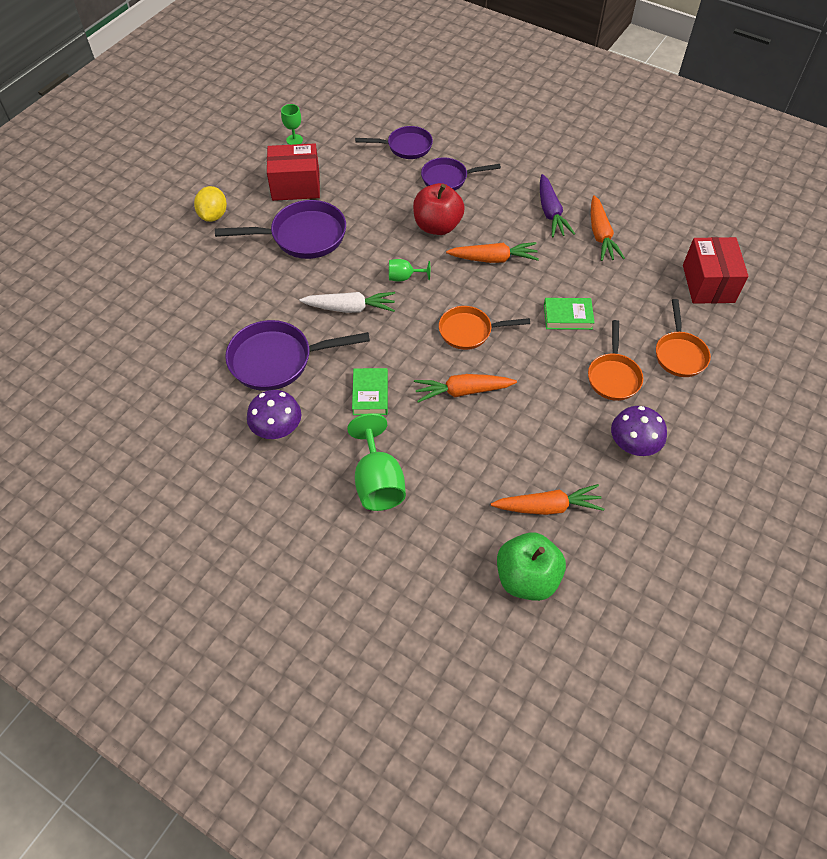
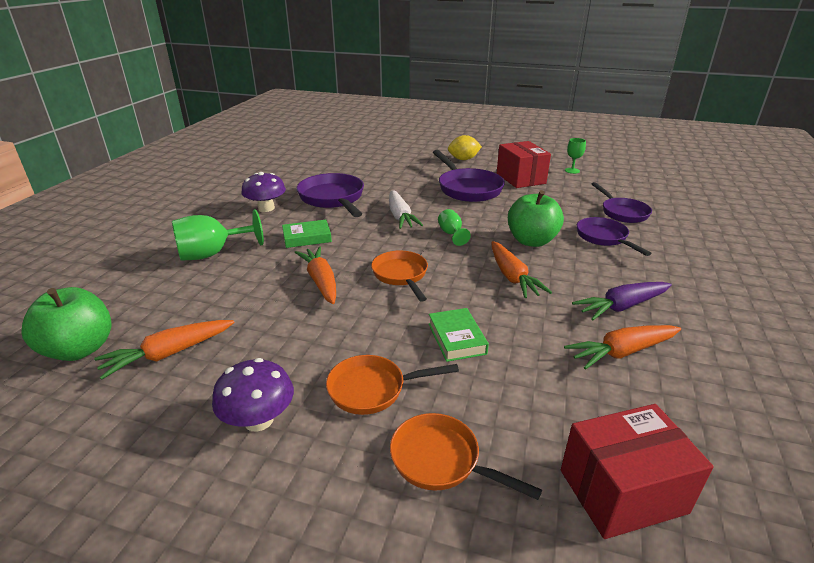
camera: 75 degrees right, 25 degrees down
(437, 226) = (531, 241): red apple -> green apple
(548, 507) = (168, 354): orange carrot -> orange carrot turned 75 degrees clockwise
(679, 354) = (441, 461): orange pan -> orange pan turned 45 degrees clockwise

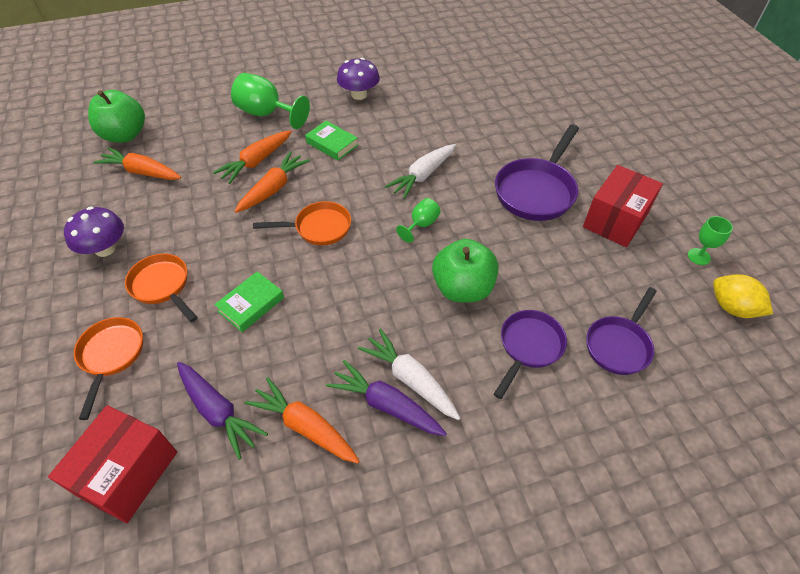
camera: 55 degrees right, 20 degrees up
(333, 199) = (414, 119): purple pan -> none
(401, 275) = (318, 228): orange pan -> orange pan turned 45 degrees clockwise
(463, 159) = (612, 154): yellow lemon -> yellow lemon (732, 308)
(512, 277) = (376, 301): orange carrot -> orange carrot (256, 162)
(576, 399) = (218, 412): none -> purple carrot
(602, 288) = (410, 379): none -> white carrot
(622, 491) = (128, 473): red box -> red box turned 75 degrees clockwise

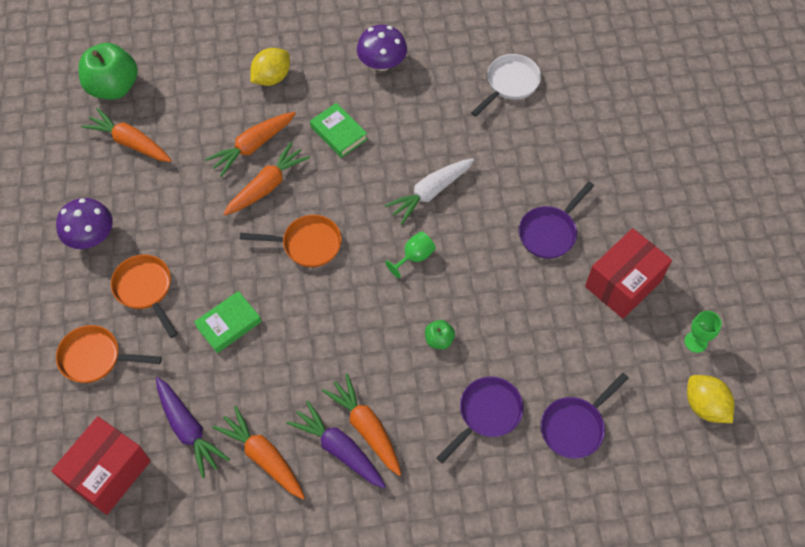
camera: 10 degrees right, 10 degrees up
(111, 356) = (96, 358): orange pan -> orange pan turned 90 degrees counterclockwise
(266, 114) = (272, 77): green goblet -> yellow lemon
(410, 379) = (366, 427): white carrot -> orange carrot
(462, 288) = (439, 340): green apple -> green apple, size x0.47
(468, 96) = (510, 84): none -> white pan
(536, 191) = (550, 232): purple pan -> purple pan, size x0.65

